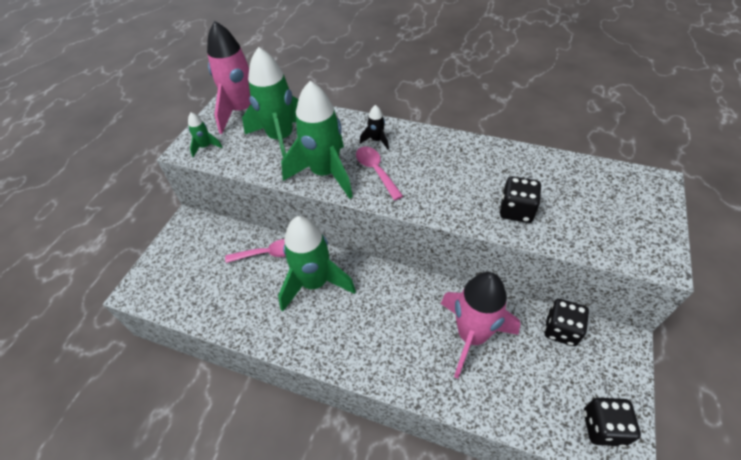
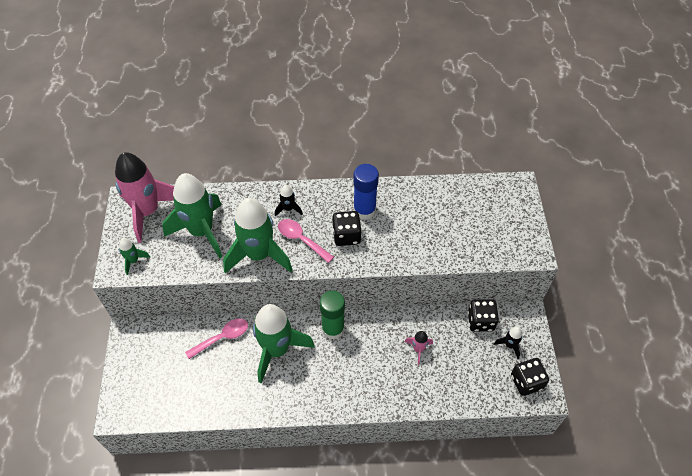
camera: 25 degrees left, 5 degrees up
(382, 281) = (333, 329): none -> green glue stick
(457, 161) = (364, 210): none -> blue glue stick
(471, 336) = (418, 349): pink rocket -> pink rocket, size x0.43
(516, 210) = (424, 242): black dice -> black dice (346, 236)
(592, 371) = (509, 345): none -> black rocket

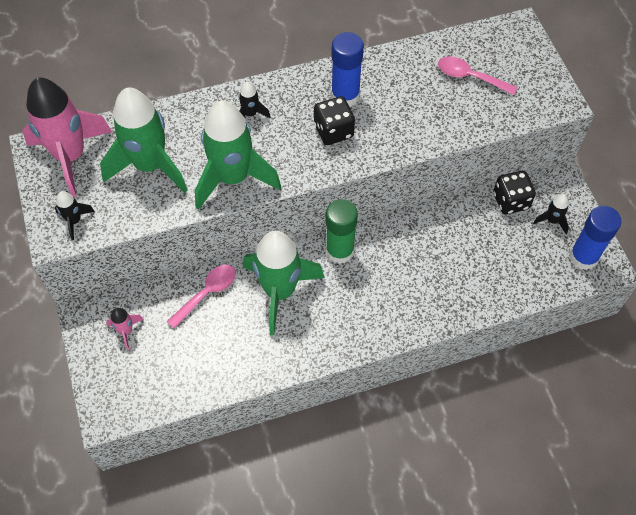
camera: 15 degrees left, 5 degrees up
(133, 261) = (74, 221): green rocket -> black rocket
(301, 239) = (279, 148): pink spoon -> pink spoon (470, 77)
(418, 349) = (448, 250): pink rocket -> pink rocket (126, 331)
(526, 382) = (583, 257): black dice -> blue glue stick

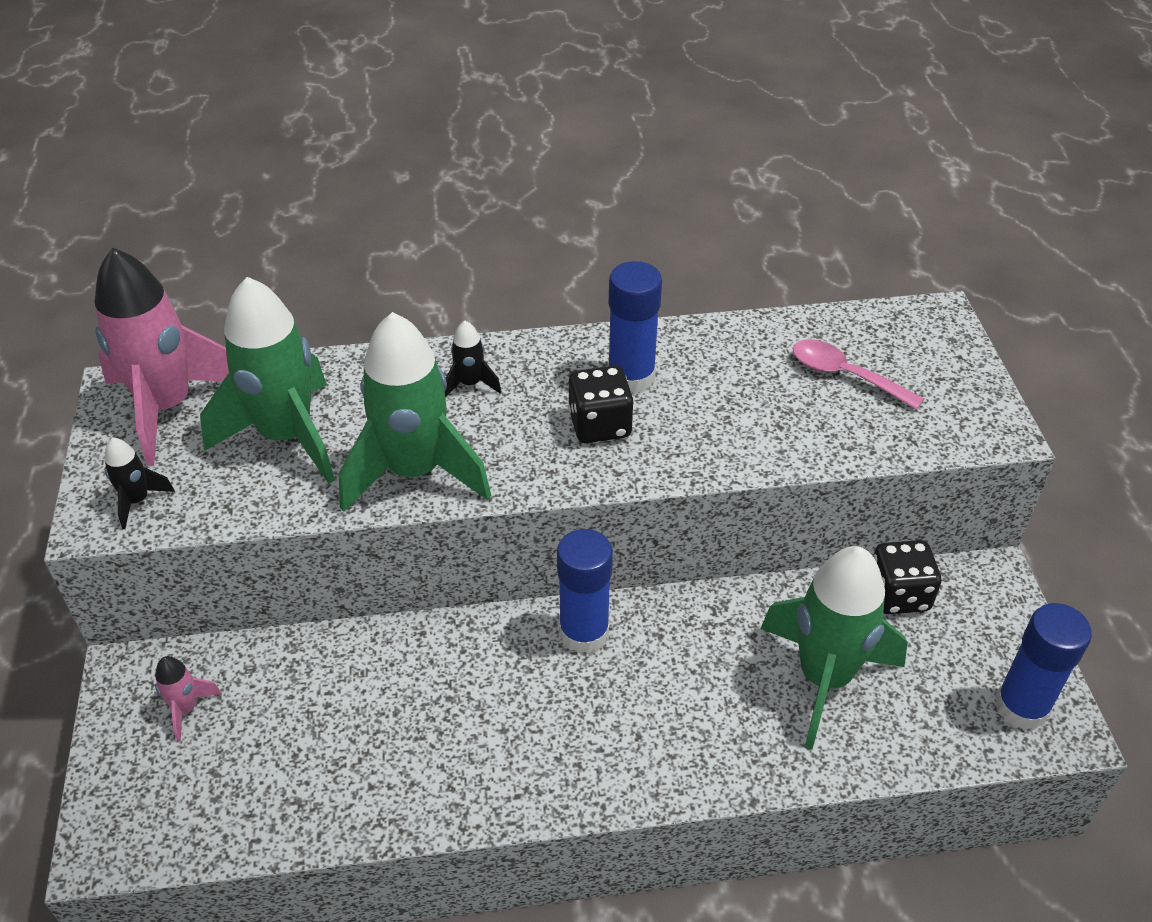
camera: 10 degrees right, 15 degrees down
(207, 293) = (340, 667): pink spoon -> none
(280, 292) = (465, 684): green rocket -> green rocket (824, 678)
(339, 251) = (584, 632): green glue stick -> blue glue stick
(552, 220) = (969, 636): black rocket -> none

